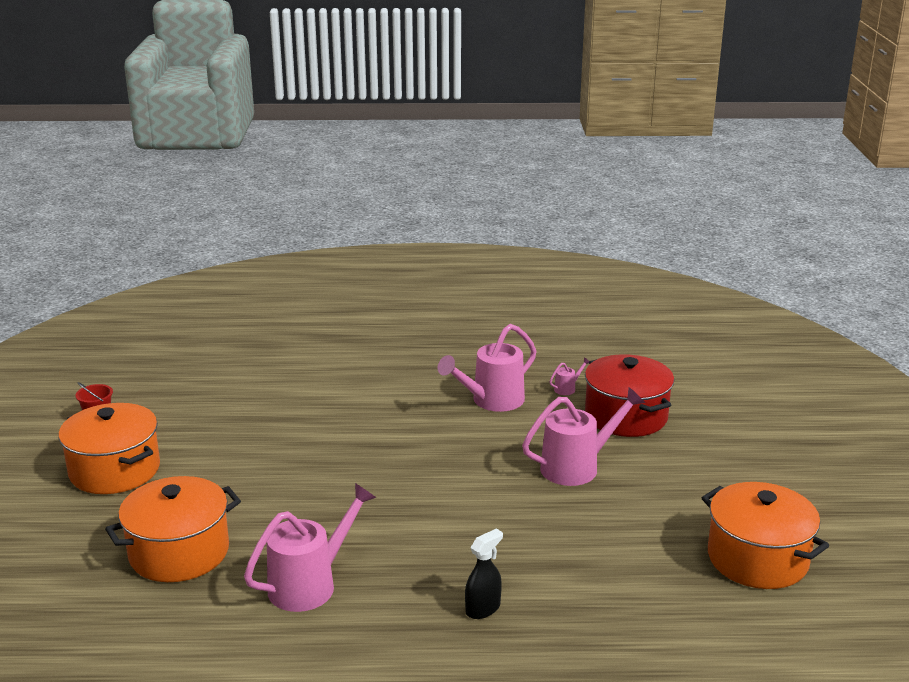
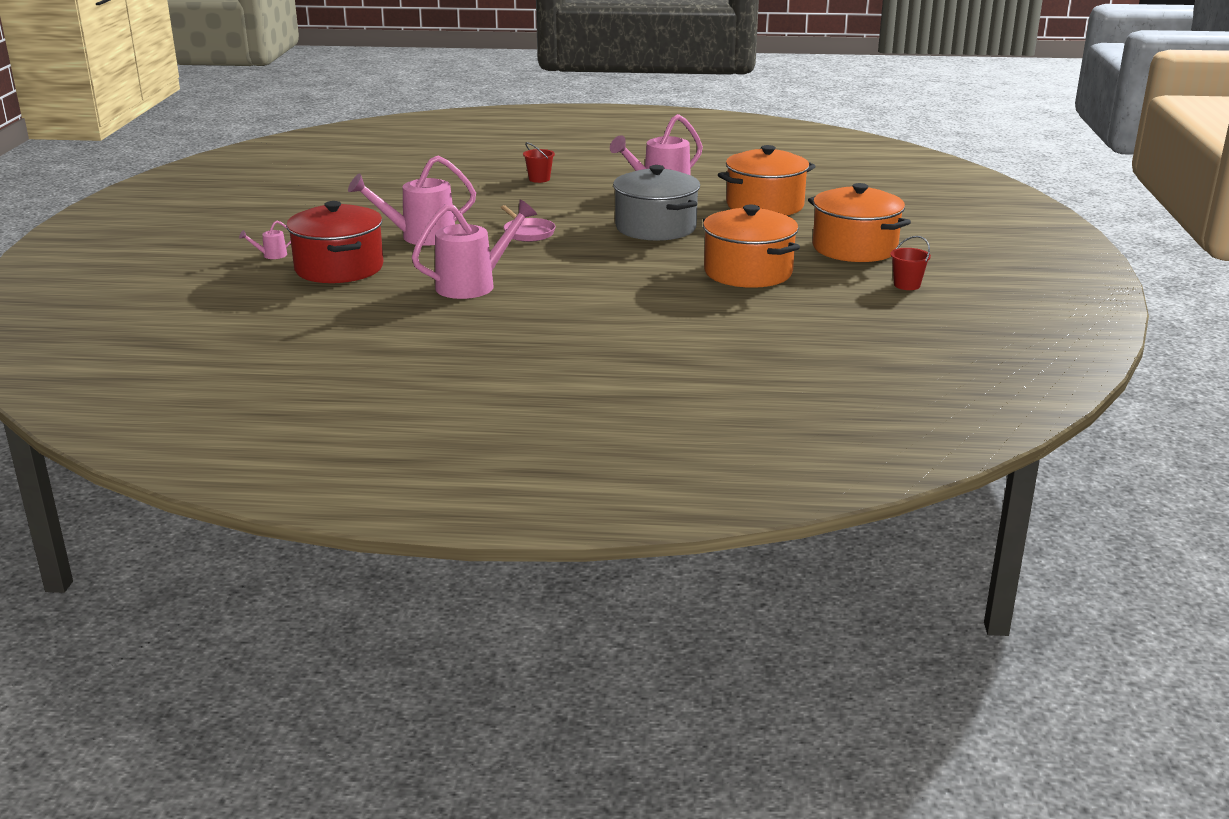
camera: 175 degrees left, 0 degrees up
(322, 497) = (655, 228): none -> grey pot
(465, 480) = (527, 233): none -> pink pan
(483, 608) = (539, 179): black spray bottle -> red bucket
(567, 388) = (380, 293): pink watering can -> pink watering can (271, 255)
(757, 559) = (325, 191): orange pot -> orange pot (748, 272)

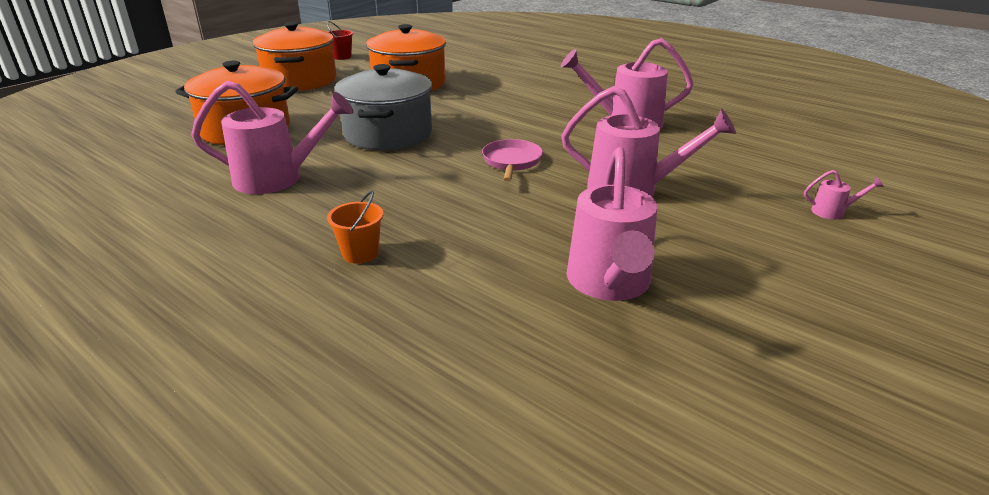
camera: 145 degrees left, 5 degrees up
(339, 268) = (748, 171): red pot -> none
(397, 197) = (609, 284): none -> pink watering can
(539, 179) = (360, 253): red bucket -> orange bucket

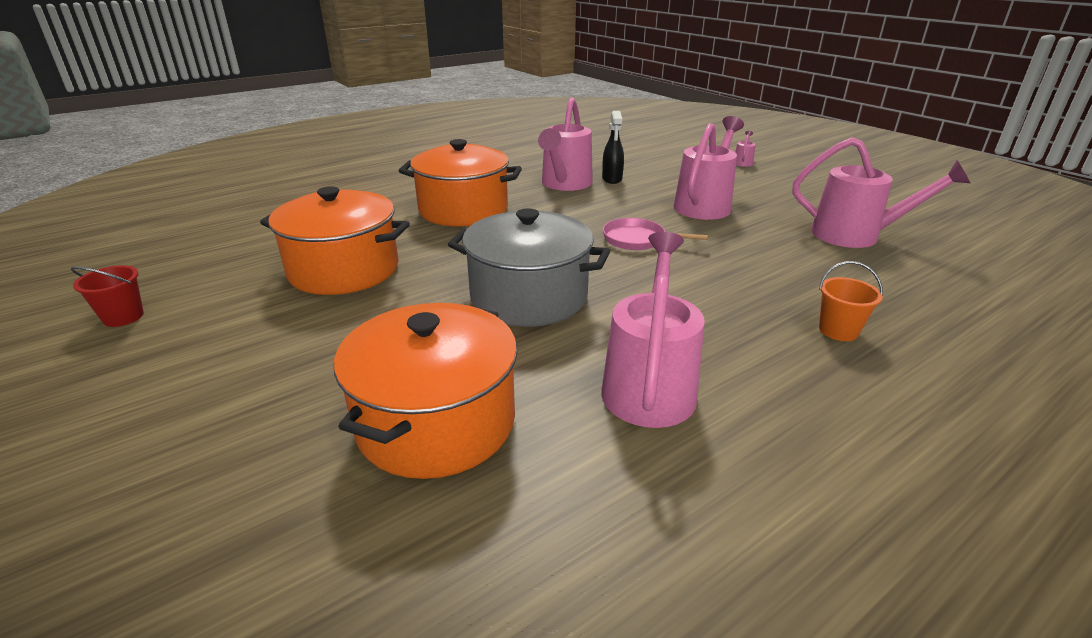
camera: 75 degrees left, 0 degrees up
(300, 80) = (215, 364): orange pot -> orange pot (463, 210)
(665, 141) = (612, 179): none -> black spray bottle

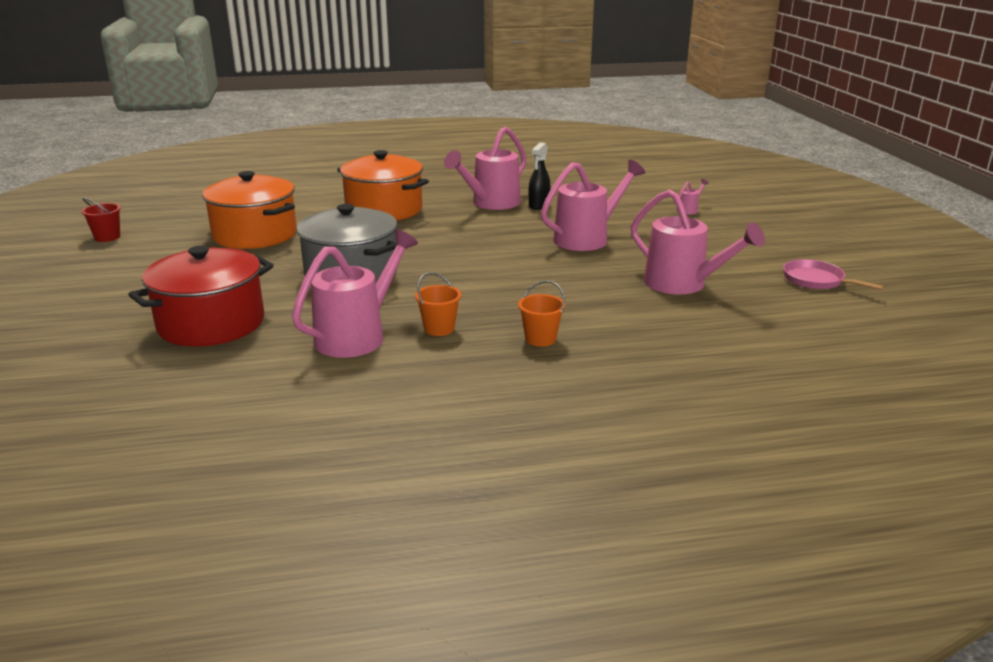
camera: 25 degrees right, 5 degrees down
(436, 422) = (211, 324): orange pot -> red pot
(637, 240) = (486, 253): pink pan -> pink pan (816, 280)
(723, 347) = (439, 329): none -> orange bucket

